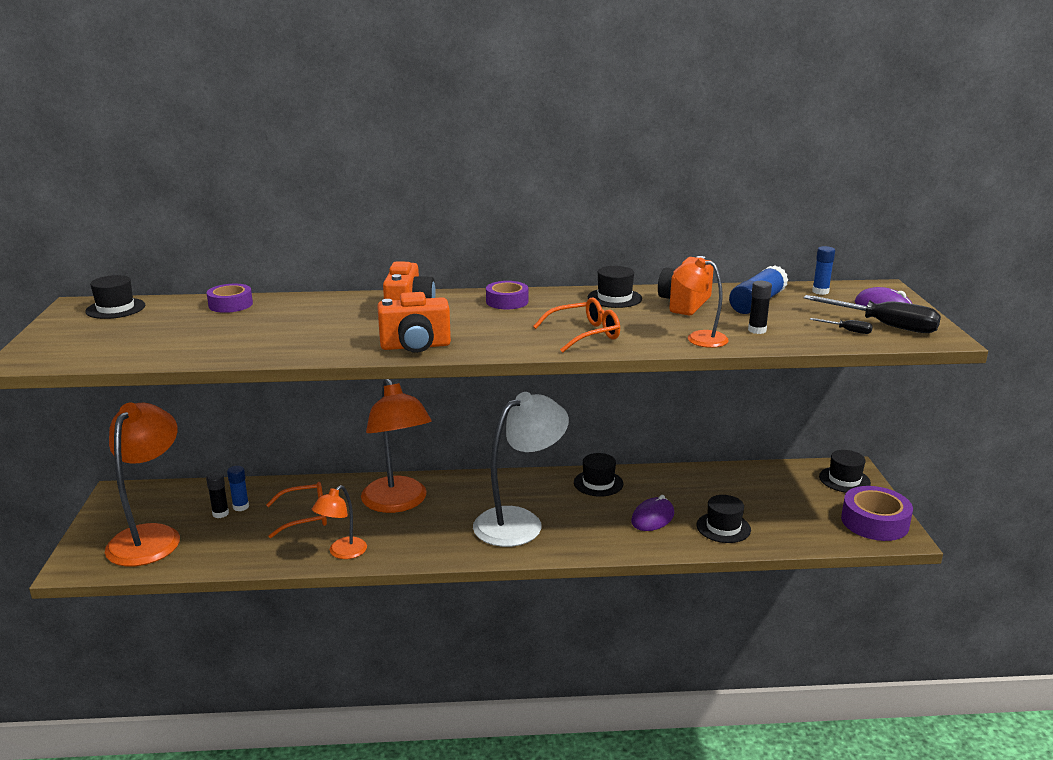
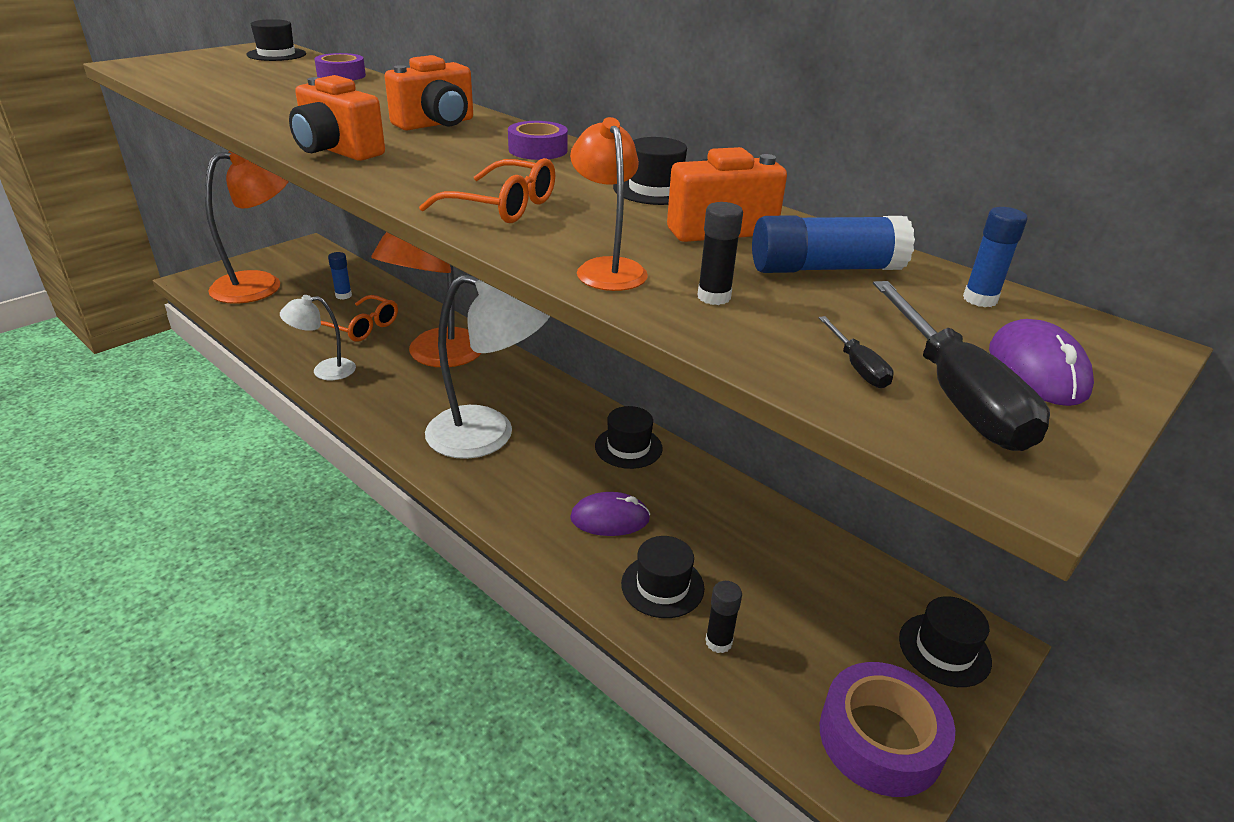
camera: 45 degrees right, 10 degrees up
(220, 513) = (324, 293): black glue stick -> black glue stick (718, 642)
(342, 553) = (325, 370): orange lamp -> white lamp

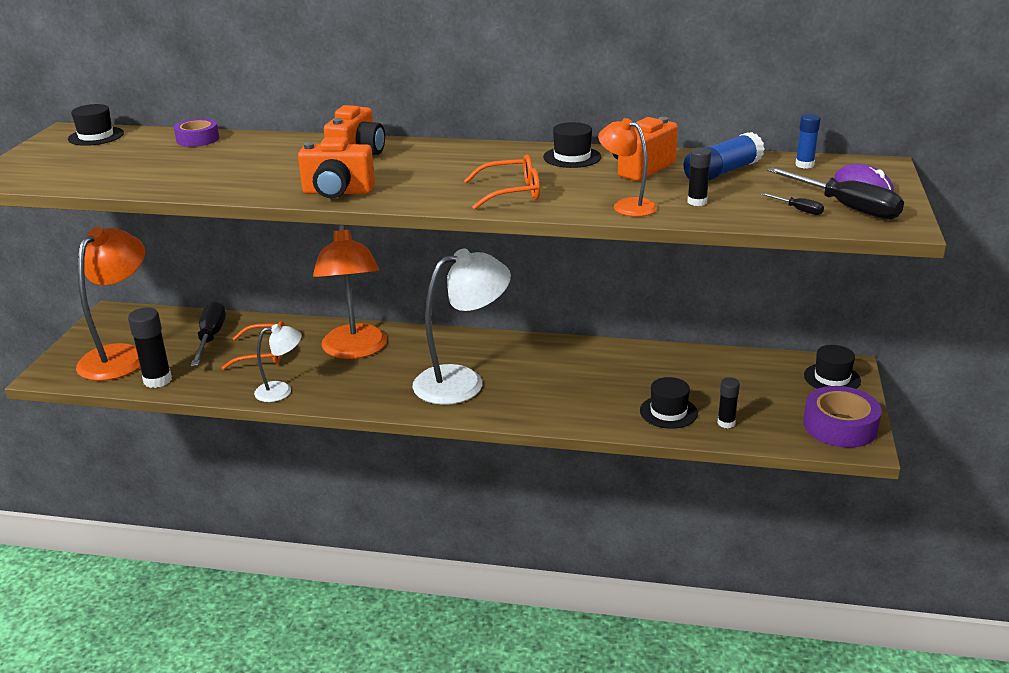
camera: 30 degrees left, 5 degrees down
(253, 317) = (157, 380): none -> black glue stick
(325, 370) = (281, 391): white lamp -> white lamp turned 150 degrees counterclockwise
(343, 295) = (210, 338): blue glue stick -> black screwdriver
(538, 150) = (459, 153): purple tape -> none
(610, 518) = (599, 393): purple mouse -> none
(628, 447) = (561, 353): black hat -> none

